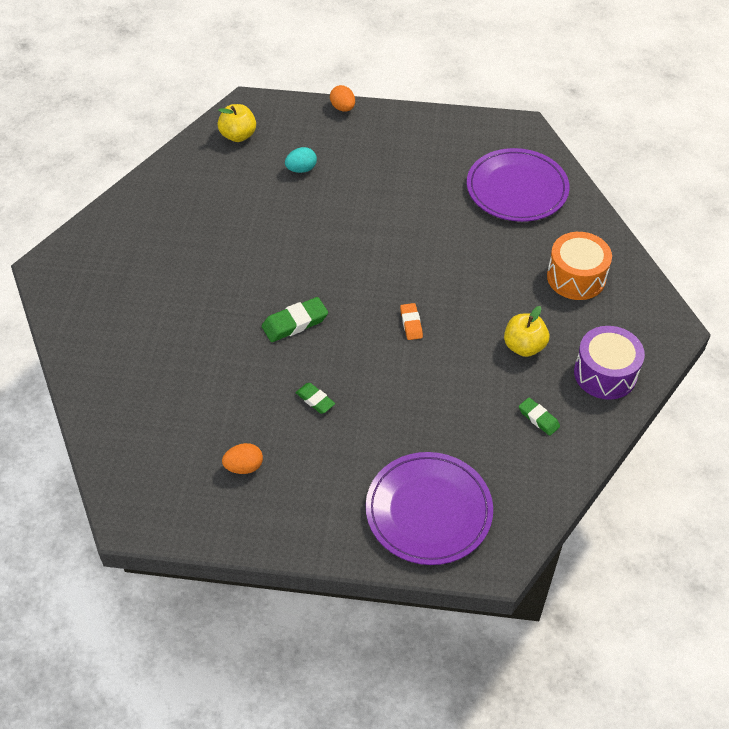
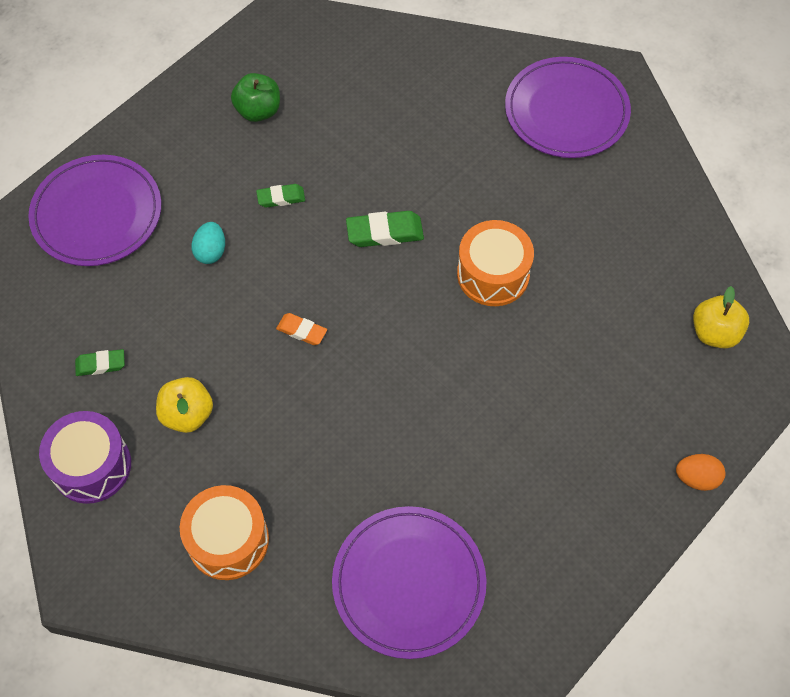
camera: 125 degrees right, 10 degrees up
(104, 277) = (566, 111): none -> purple plate
(244, 467) = (258, 111): orange egg -> green apple
(281, 250) = (493, 274): none -> orange drum
(295, 323) = (385, 232): green eraser -> green eraser turned 75 degrees clockwise
(301, 169) = (609, 365): turquoise egg -> turquoise egg (211, 251)

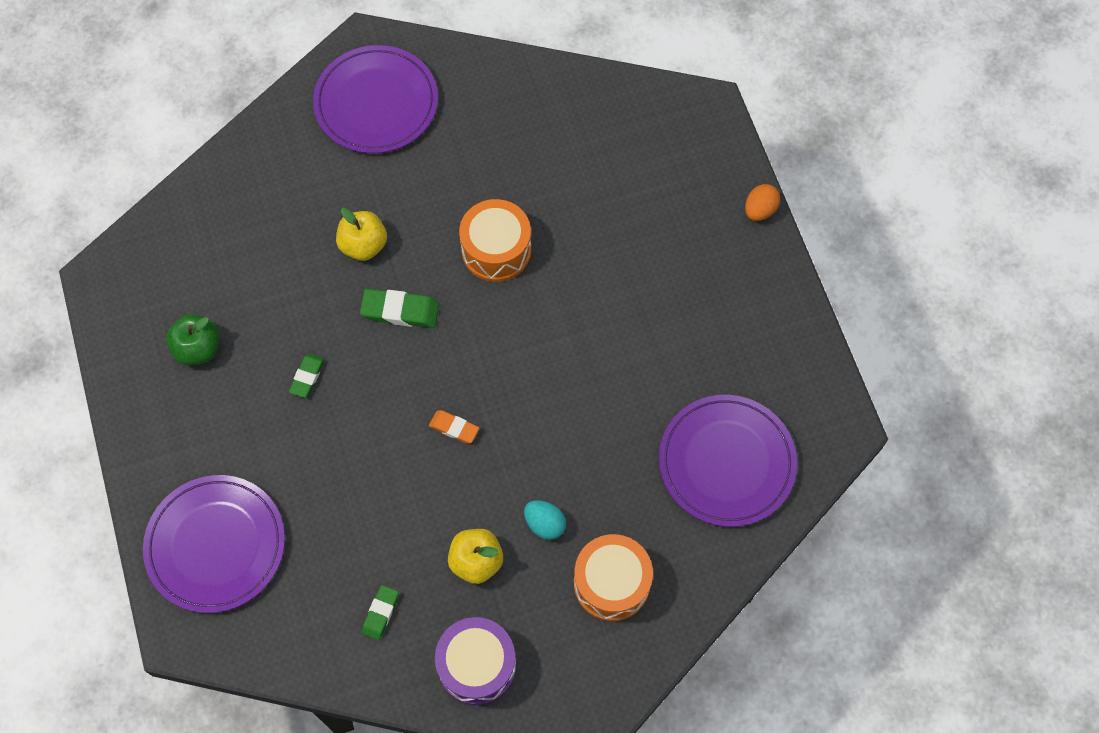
camera: 60 degrees left, 5 degrees up
(211, 251) = (324, 464): turquoise egg -> turquoise egg (544, 524)
(302, 331) = (454, 428): orange eraser -> orange eraser turned 60 degrees clockwise
(385, 232) = (400, 311): green eraser -> green eraser turned 75 degrees clockwise
(714, 333) = (650, 123): yellow apple -> yellow apple (363, 245)

